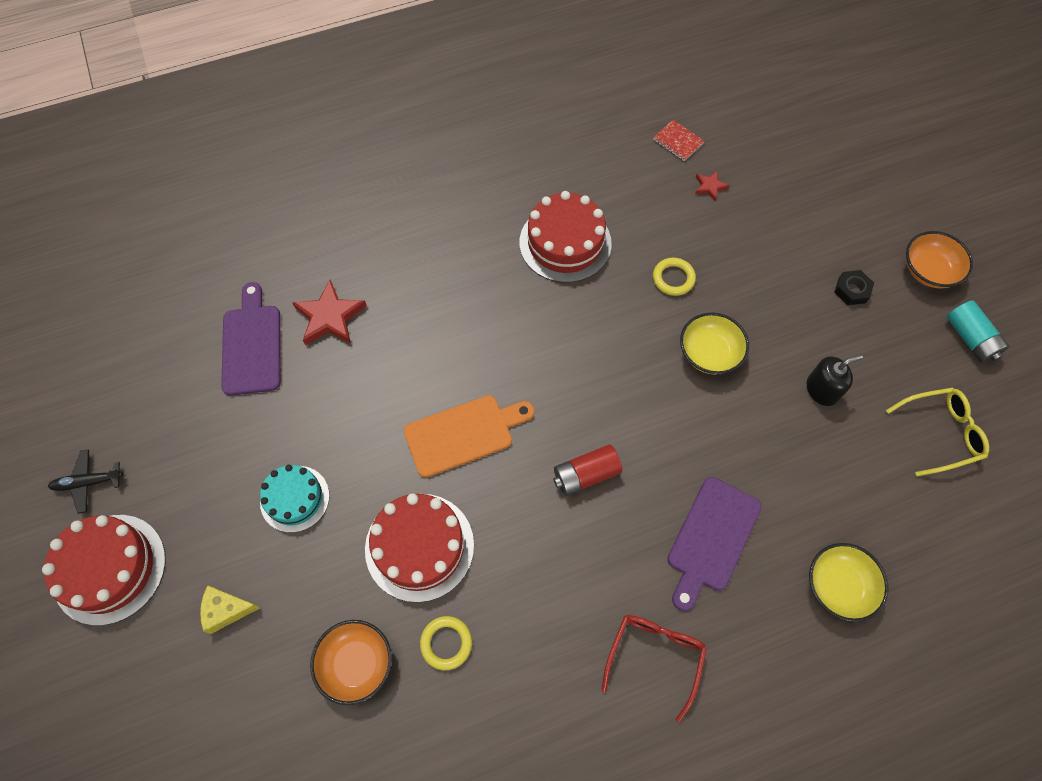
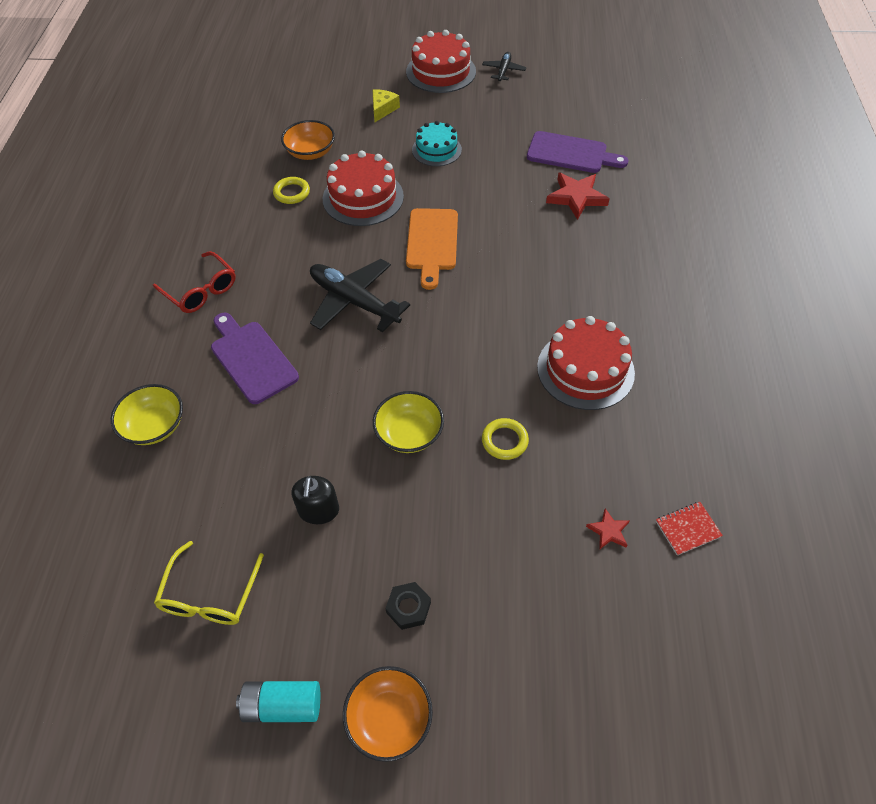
camera: 115 degrees right, 10 degrees down
(586, 475) = (354, 301): red battery -> black plane

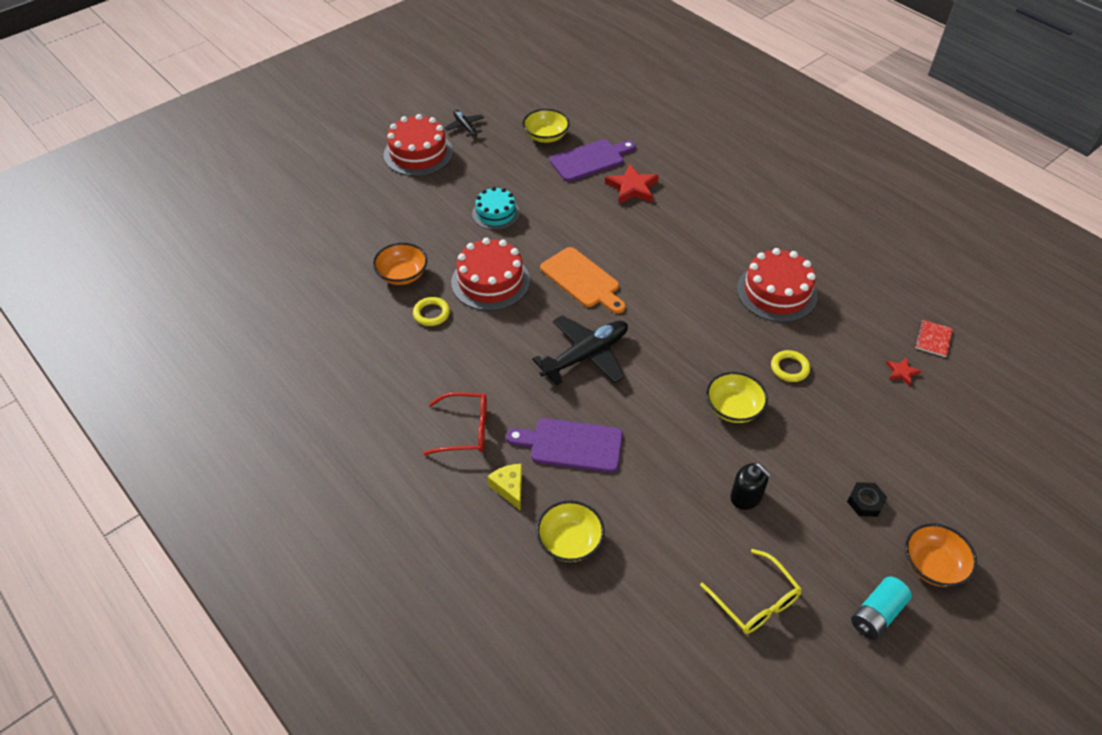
camera: 45 degrees left, 5 degrees down
(354, 301) = (585, 355): black plane -> black plane turned 150 degrees clockwise
(383, 109) = (413, 208): yellow cheese -> yellow cheese (509, 488)
(559, 114) = (546, 136): none -> yellow bowl

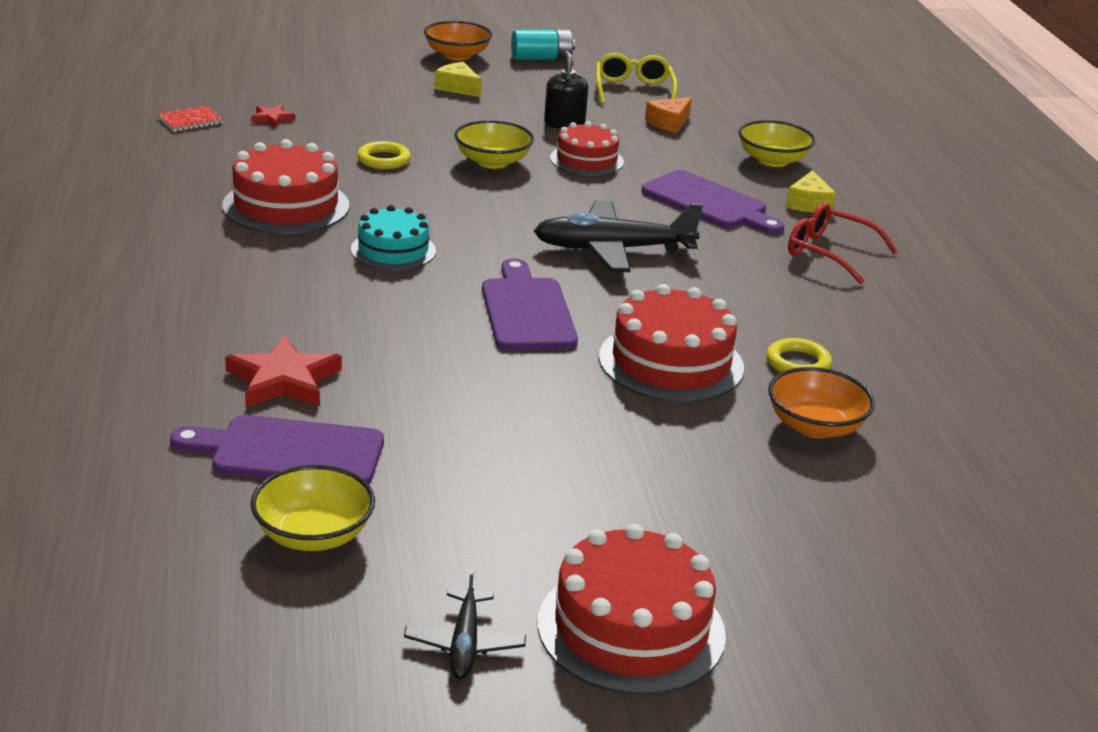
camera: 150 degrees left, 20 degrees down
(496, 213) = (571, 444): turquoise cake -> turquoise cake (393, 250)
(582, 280) = (526, 311): orange cutting board -> purple cutting board
(682, 554) = (669, 123): none -> orange cheese
(685, 451) = (586, 160): none -> red cake
(865, 502) = (458, 88): black nut -> yellow cheese

